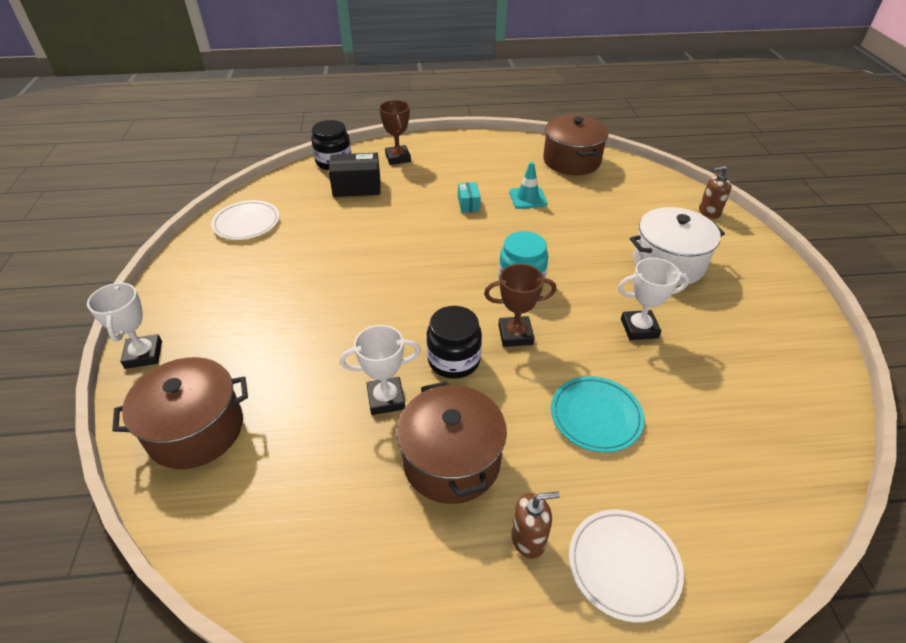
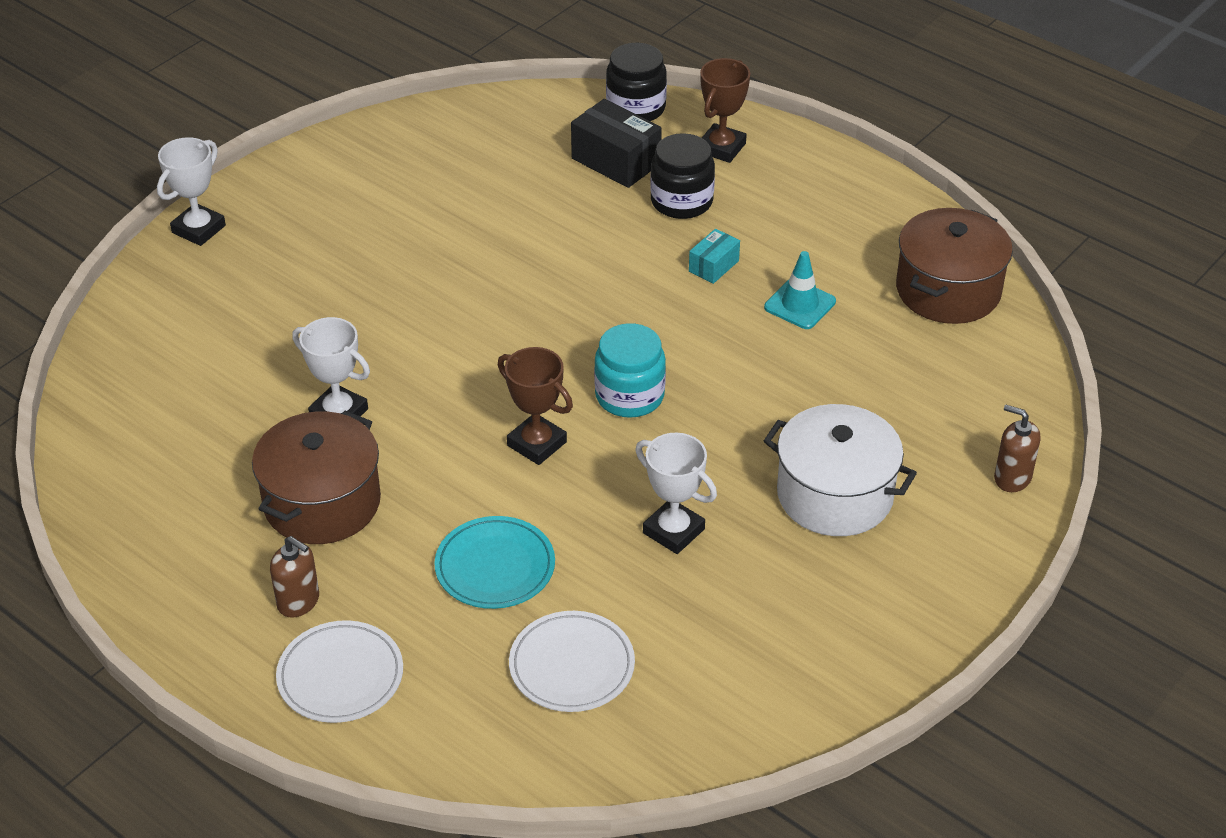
camera: 45 degrees right, 0 degrees up
(196, 430) = (167, 328): brown pot -> none
(246, 223) = (441, 137): white plate -> white plate (572, 666)
(454, 360) = (444, 424): black jar -> black jar (681, 201)

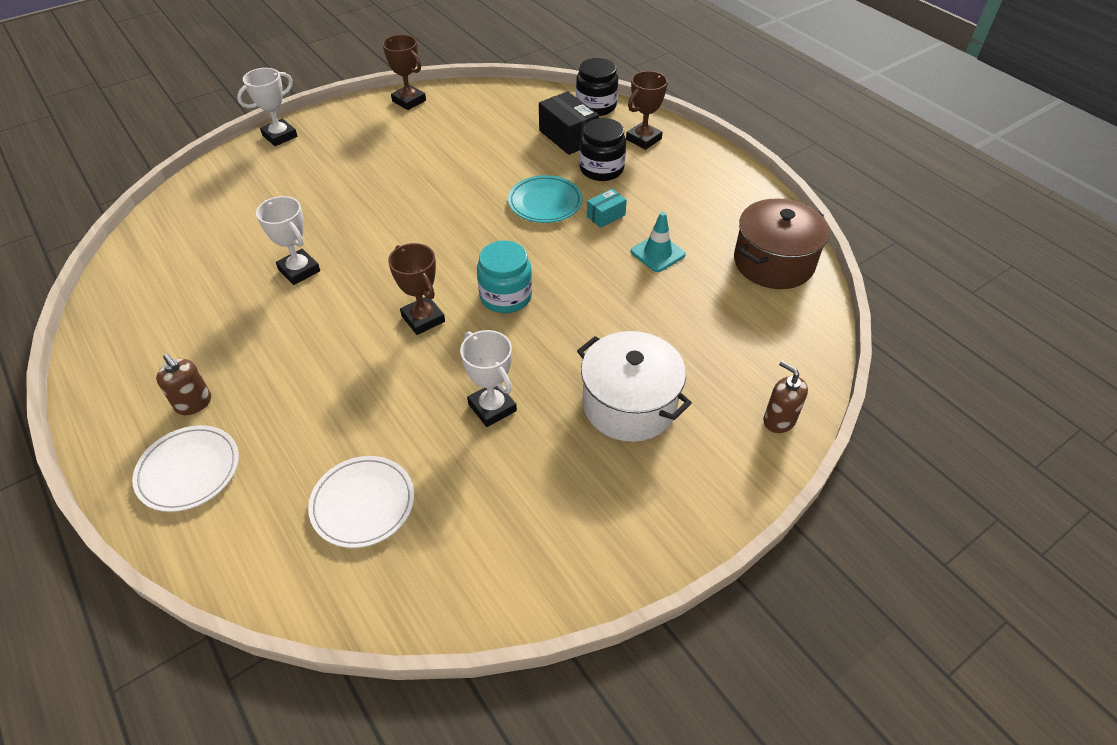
camera: 15 degrees right, 5 degrees up
(322, 503) = (252, 332): brown pot -> none
(361, 143) = (409, 101): none -> brown trophy
(495, 567) = (346, 407): turquoise plate -> turquoise plate (545, 202)

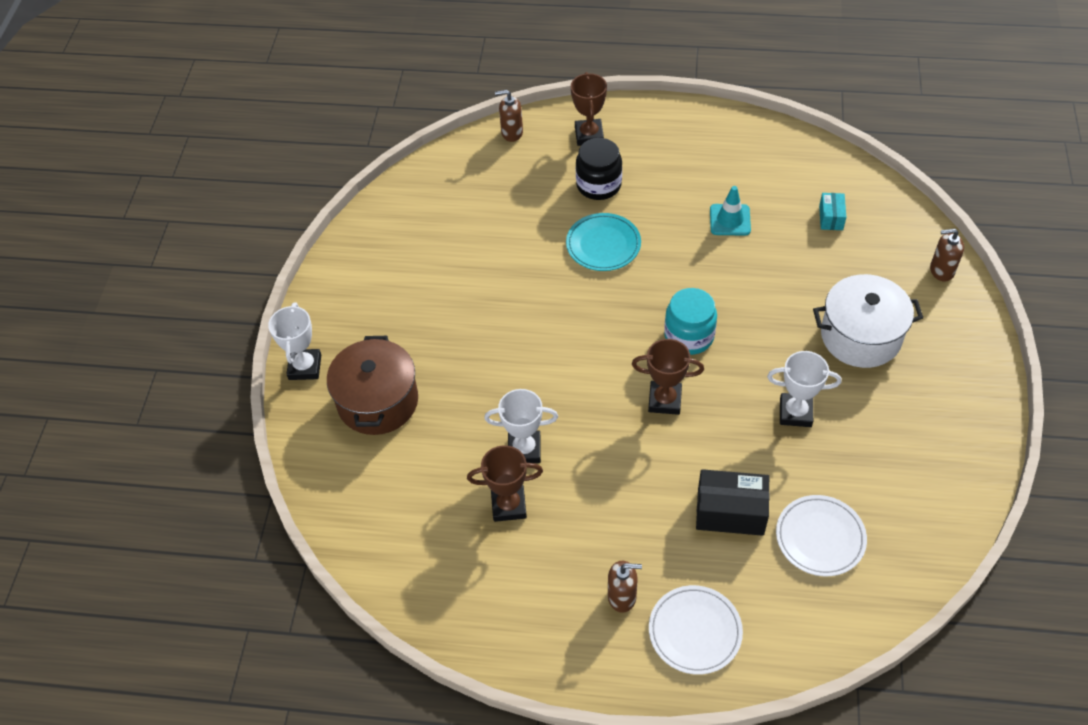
camera: 45 degrees left, 5 degrees up
(409, 101) = (357, 246): brown trophy -> brown trophy (509, 505)
(568, 137) = (533, 177): black box -> black box (730, 512)
(596, 106) = (512, 133): black jar -> brown soap dispenser
(606, 216) = (658, 220): turquoise box -> turquoise box (831, 218)
(773, 262) = (802, 166): brown pot -> brown pot (378, 401)

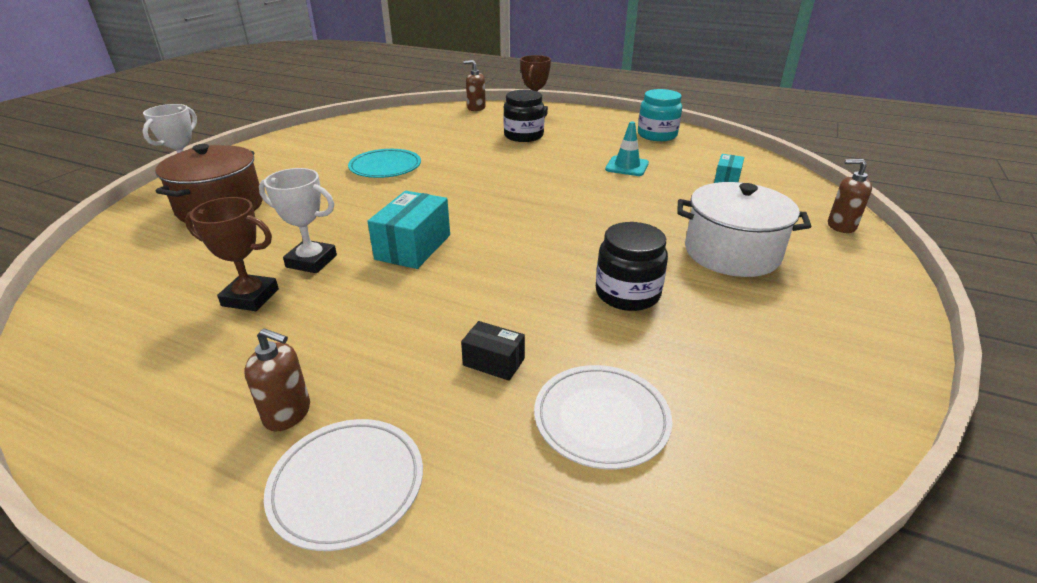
camera: 15 degrees right, 20 degrees down
(597, 406) = (413, 247): none -> turquoise box
(603, 245) = (503, 162): turquoise plate -> turquoise plate (385, 167)
(664, 400) = (485, 256): brown trophy -> none
(689, 336) = (542, 221): turquoise jar -> turquoise jar (657, 135)
(730, 512) = (493, 362): black box -> black box, size x0.56
(795, 412) = (627, 294): white trophy -> black jar

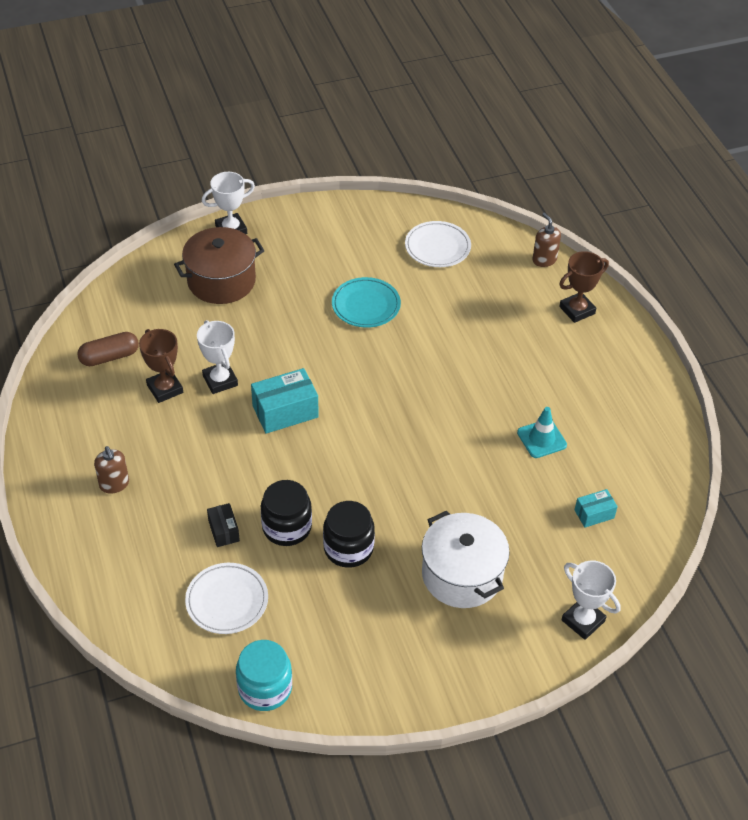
camera: 45 degrees right, 15 degrees up
(136, 310) = (109, 357): none -> brown capsule
(347, 485) = (102, 540): white plate -> white plate (437, 247)
(523, 136) = (523, 335): black jar -> black jar (287, 527)
(657, 135) = (639, 418): turquoise jar -> turquoise jar (265, 688)
(841, 226) = (583, 621): brown soap dispenser -> white trophy

